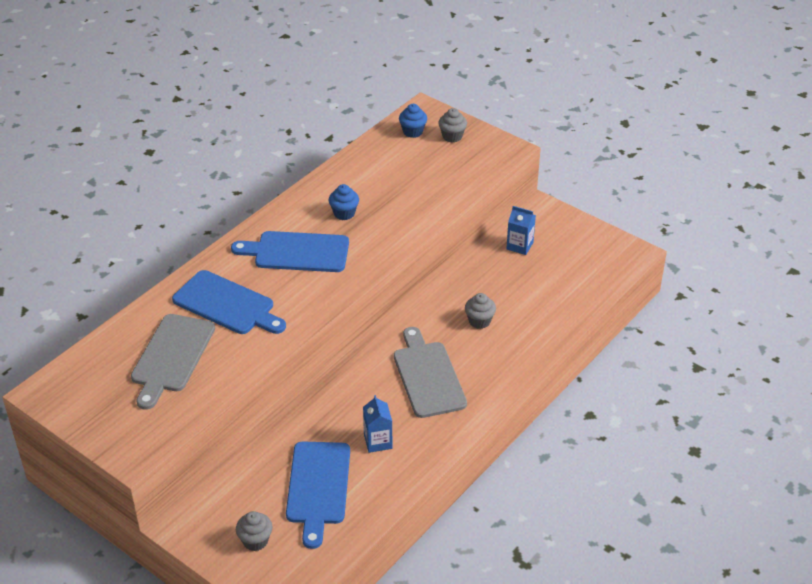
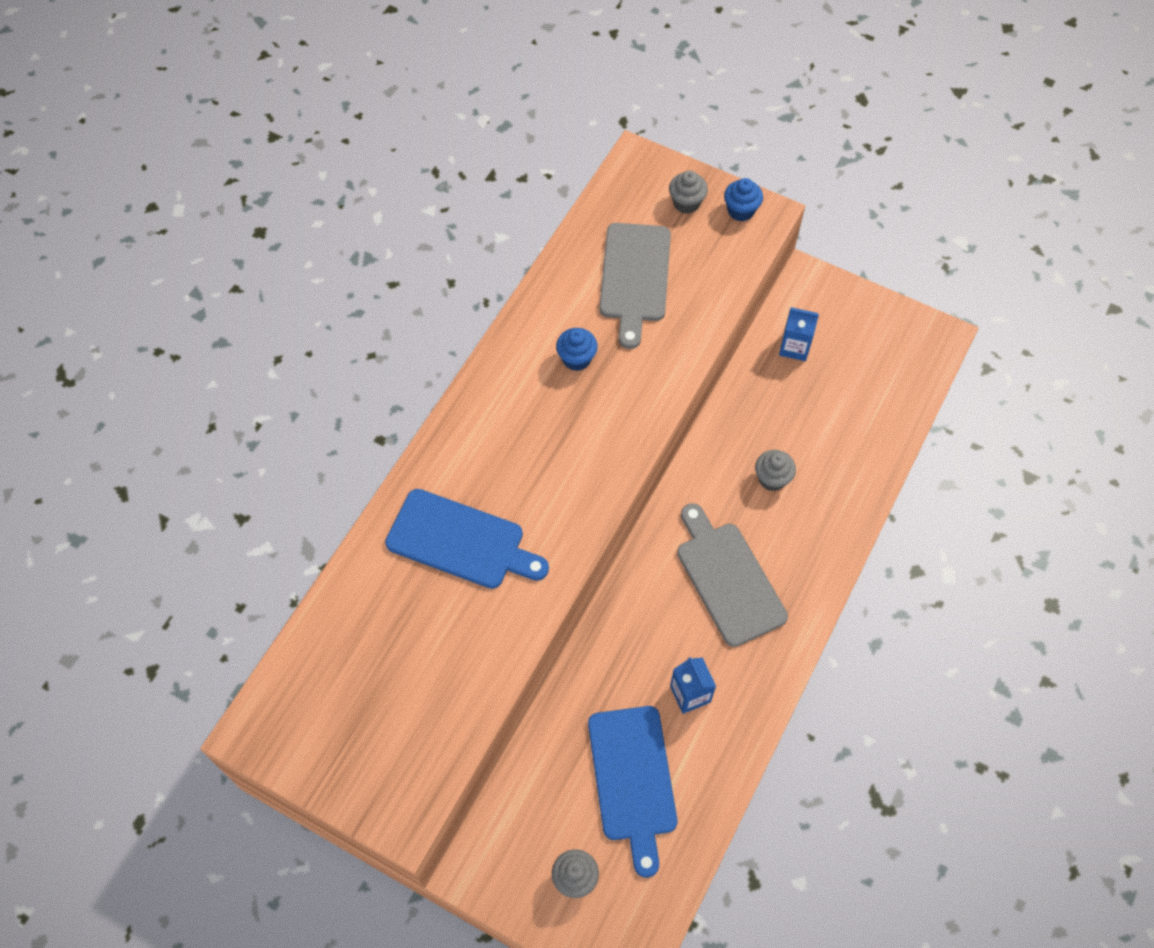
camera: 10 degrees left, 20 degrees up
(171, 357) = (410, 643): grey cutting board -> grey cutting board (635, 277)
(297, 252) = (531, 436): blue cutting board -> none
(413, 132) = (632, 202): blue cupcake -> blue cupcake (741, 211)

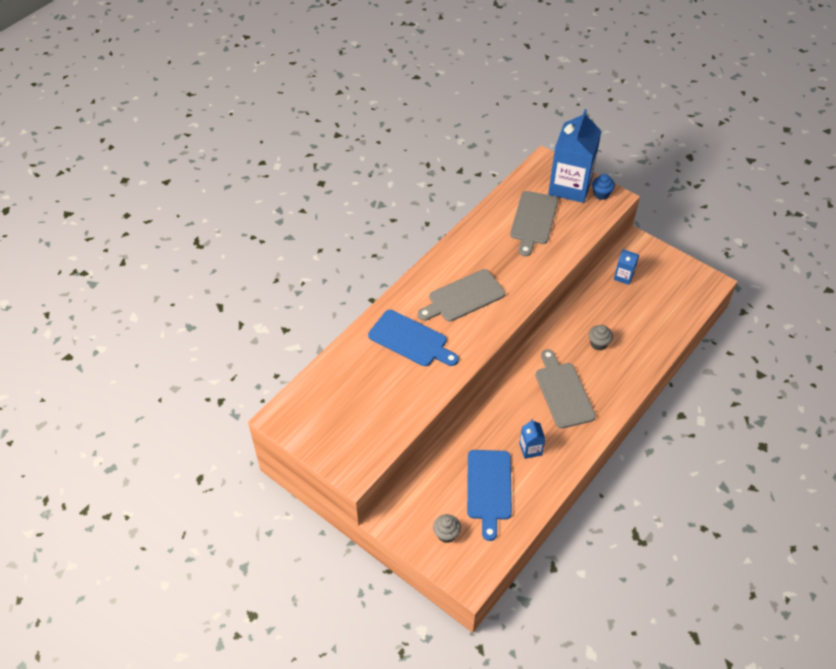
camera: 10 degrees right, 10 degrees down
(539, 444) = (463, 297): none -> grey cutting board
(576, 359) = (492, 257): blue cupcake -> none
(686, 203) = (570, 186): grey cupcake -> blue carton

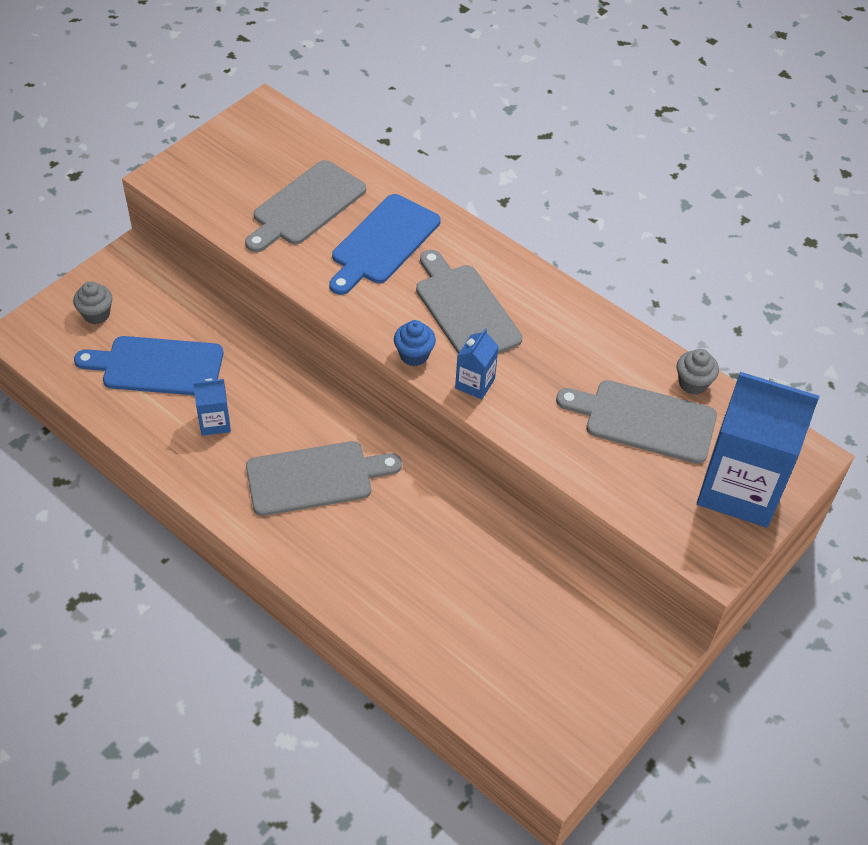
camera: 90 degrees right, 0 degrees up
(379, 384) = (306, 206): none -> grey cutting board
(598, 344) = (411, 542): grey cupcake -> grey cupcake (693, 383)
(601, 194) = (723, 538): blue cupcake -> blue cupcake (414, 355)
(623, 276) = (569, 608): blue carton -> blue carton (475, 383)

